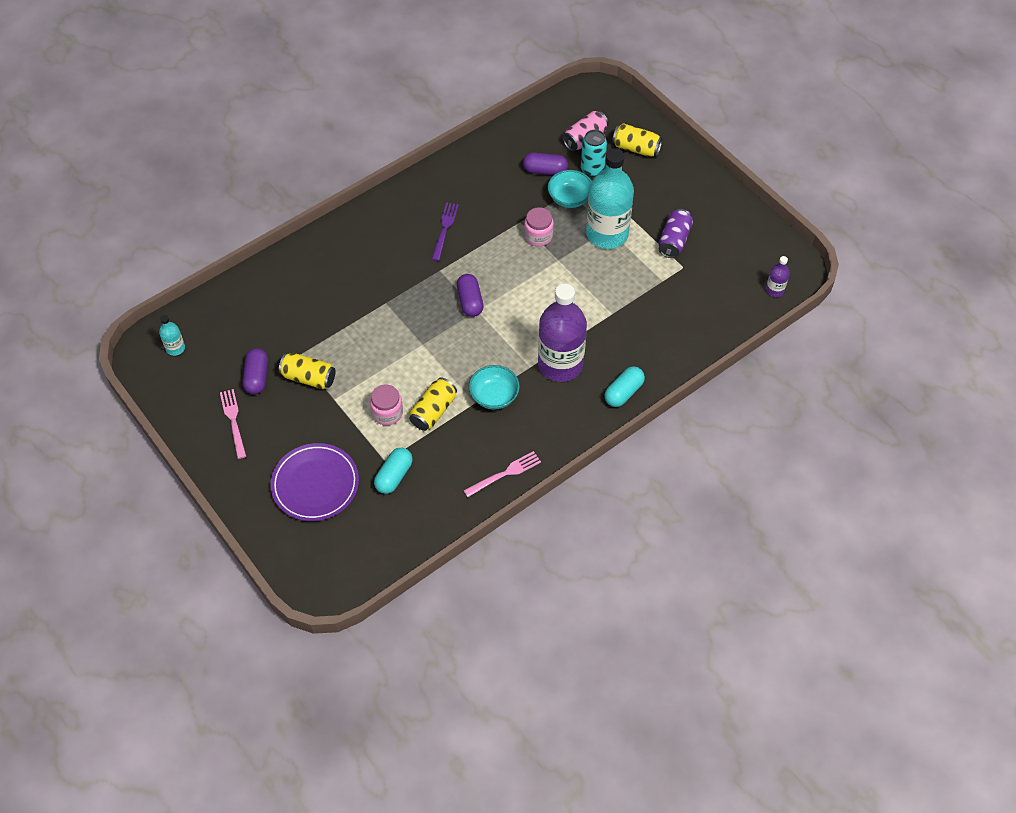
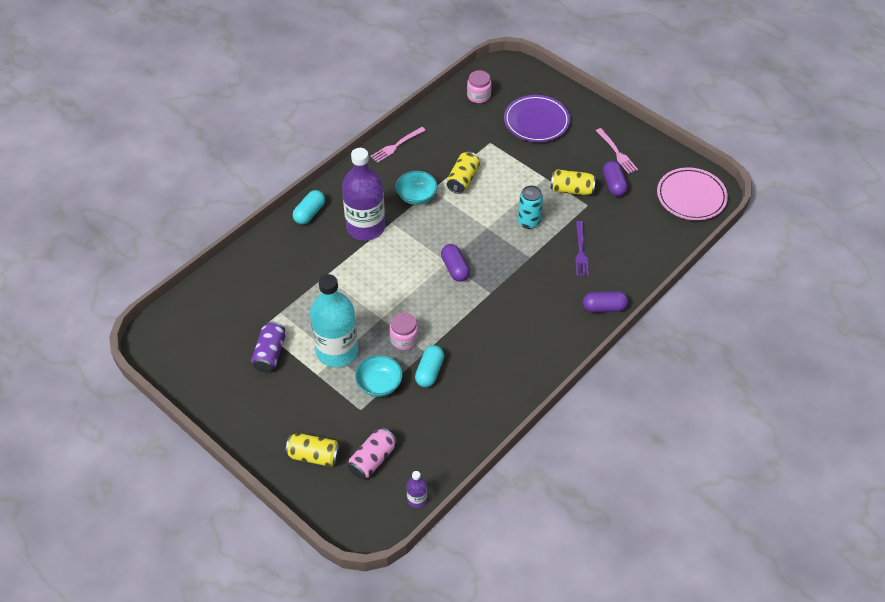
camera: 170 degrees right, 5 degrees down
(175, 348) = (691, 196): turquoise bottle -> pink plate
(387, 413) = (499, 173): pink jar -> pink jar (478, 96)
(394, 476) = (480, 133): turquoise capsule -> turquoise capsule (429, 371)
(445, 229) = (497, 333): purple fork -> purple fork (581, 251)
(545, 170) = (410, 413): purple capsule -> purple capsule (604, 307)
(592, 169) = (360, 422): turquoise can -> turquoise can (528, 222)
(774, 290) = (173, 318): purple bottle -> purple bottle (417, 499)

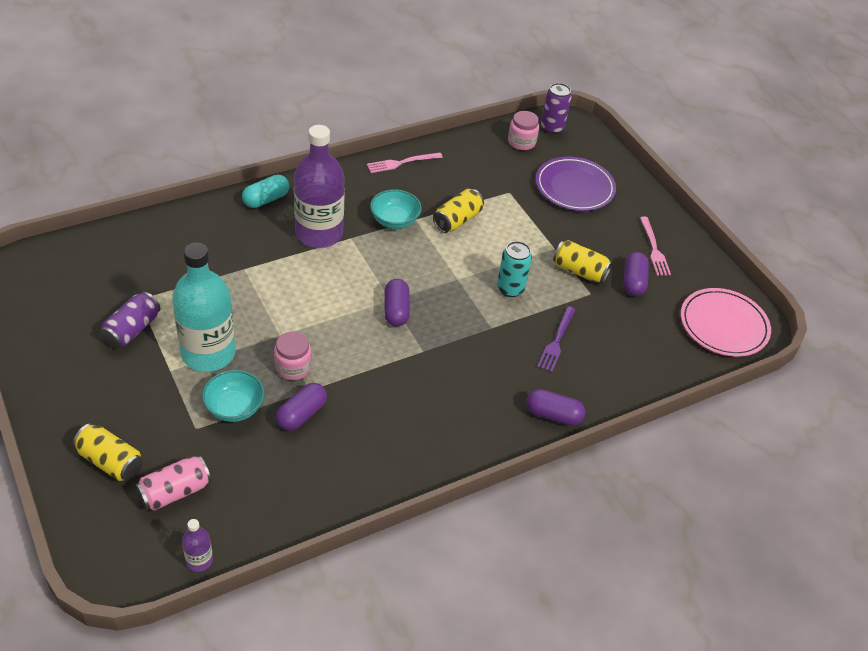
camera: 15 degrees right, 5 degrees down
(429, 371) = (301, 414): turquoise capsule -> purple capsule
(496, 75) = (552, 128): none -> purple can

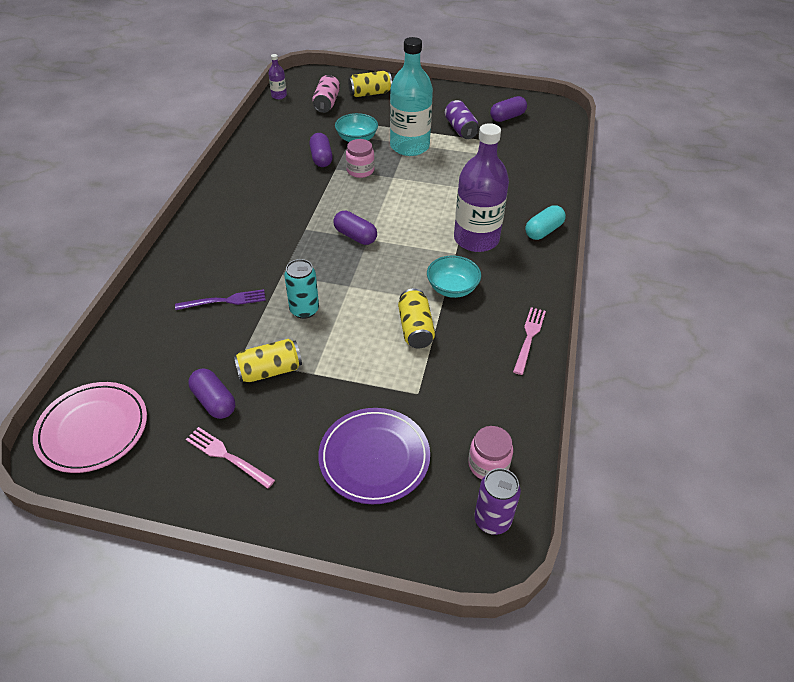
camera: 135 degrees right, 0 degrees up
(266, 199) = (543, 231): turquoise capsule -> turquoise capsule turned 45 degrees clockwise
(553, 415) = (177, 256): purple capsule -> purple capsule (507, 117)
(556, 342) = (225, 301): purple fork -> purple fork turned 105 degrees clockwise

